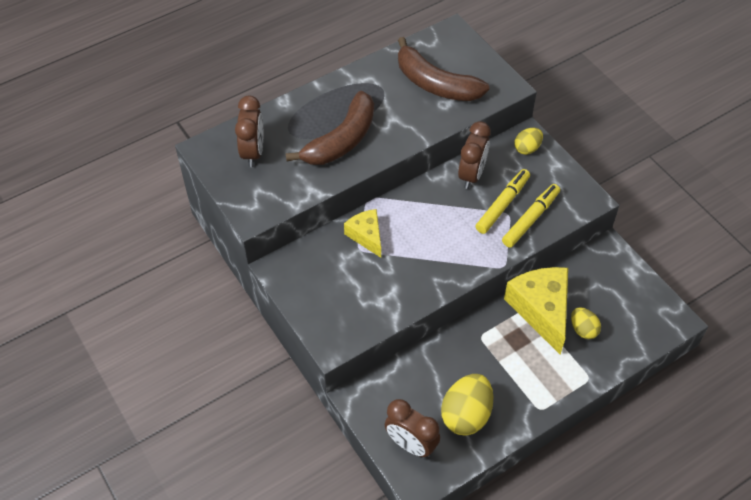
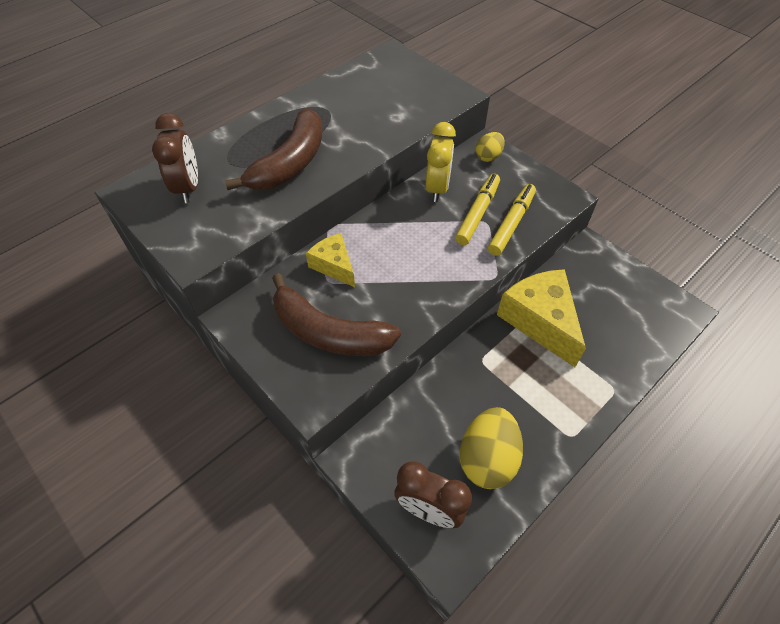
camera: 10 degrees left, 0 degrees up
(435, 84) = (383, 99): brown banana -> brown banana (328, 332)
(471, 175) = (437, 188): brown clock -> yellow clock
(583, 329) = (591, 335): yellow egg -> none

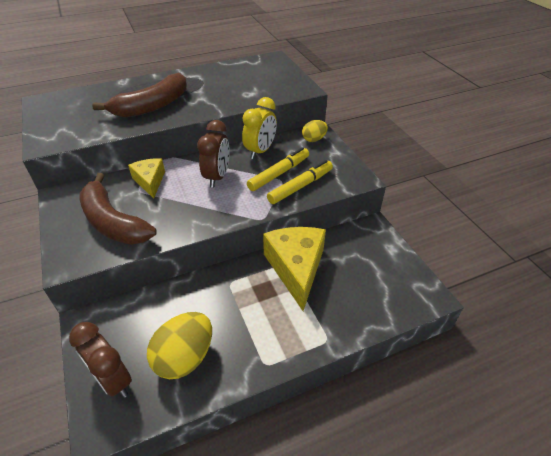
camera: 20 degrees right, 10 degrees down
(188, 188) = (76, 106): brown clock -> brown clock (217, 177)

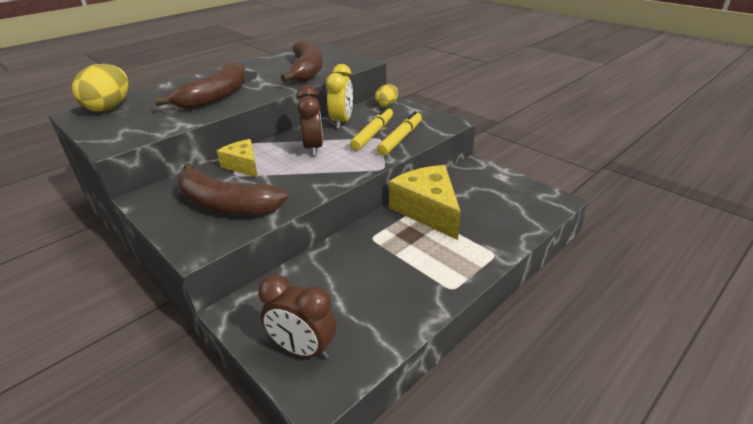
camera: 20 degrees left, 10 degrees down
(185, 357) = (368, 307): yellow egg -> yellow egg (109, 107)
(247, 90) = (307, 71): none -> brown banana

